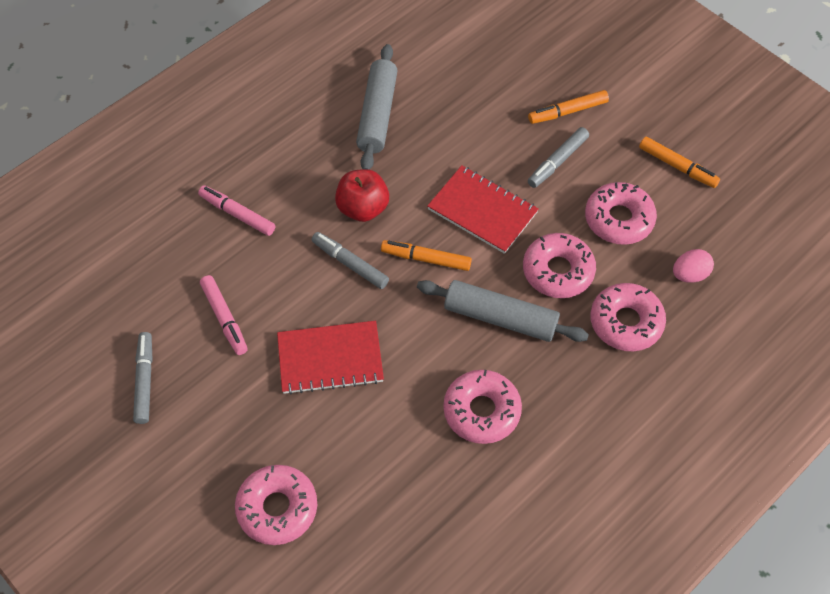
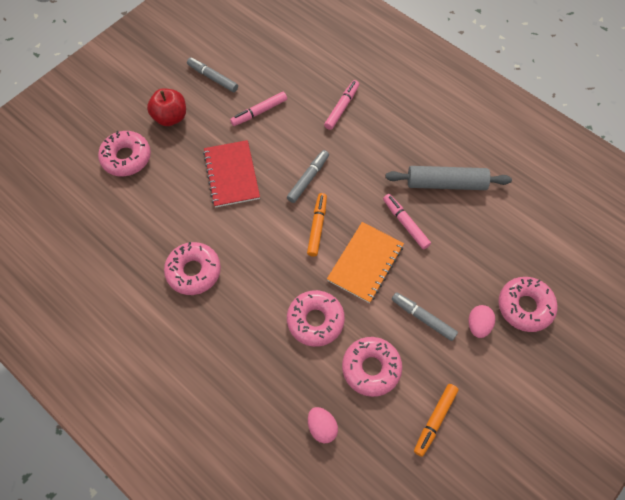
camera: 85 degrees right, 5 degrees up
(144, 380) = (213, 78): grey marker -> grey marker turned 135 degrees counterclockwise
(363, 208) = (357, 182): red apple -> red apple (170, 117)
(430, 163) = (405, 223): none -> pink marker
(482, 211) = (365, 263): red notebook -> orange notebook
(500, 318) = (270, 280): grey rolling pin -> none
(567, 112) = (478, 325): orange marker -> pink egg
(626, 322) = (272, 373): pink donut -> pink donut (525, 307)

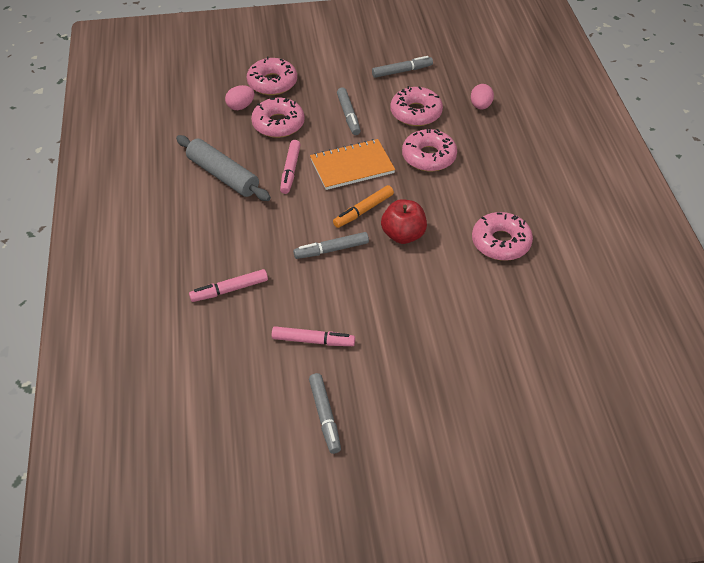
camera: 140 degrees left, 15 degrees down
(126, 158) = (495, 385): pink donut -> pink donut (278, 124)
(170, 117) = (412, 400): red apple -> red apple (403, 235)
(231, 175) = (399, 298): red notebook -> none
(435, 420) = (402, 71): orange marker -> grey marker
(478, 325) = (316, 92): pink egg -> pink egg (240, 106)

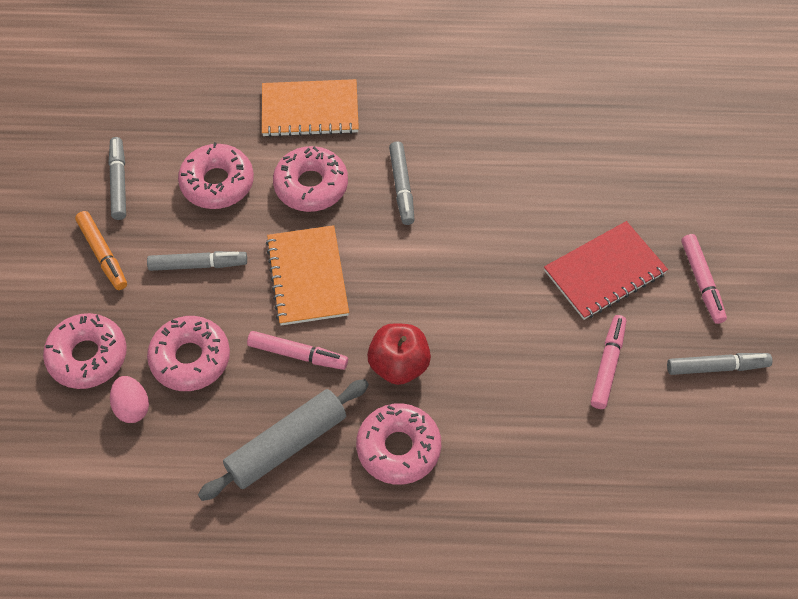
camera: 80 degrees left, 10 degrees up
(229, 290) = (512, 454): pink marker -> pink marker (702, 282)
(331, 250) = (461, 324): grey marker -> grey marker (402, 187)
(363, 211) = (397, 277): orange marker -> orange marker (103, 254)
(399, 333) = (605, 272): none -> red notebook
(403, 235) = (449, 240): red apple -> red apple (399, 365)
(480, 106) = (225, 108): pink egg -> none
(495, 146) = (310, 110): none -> orange notebook
(500, 242) = (479, 144): pink donut -> pink donut (398, 448)

